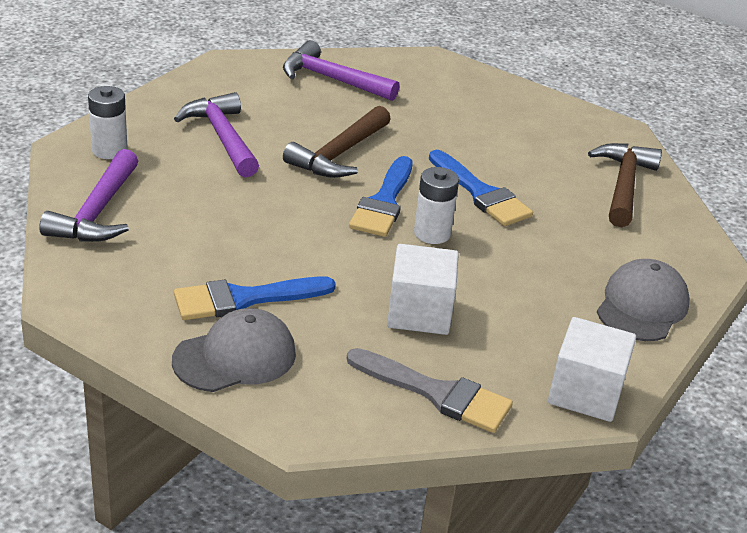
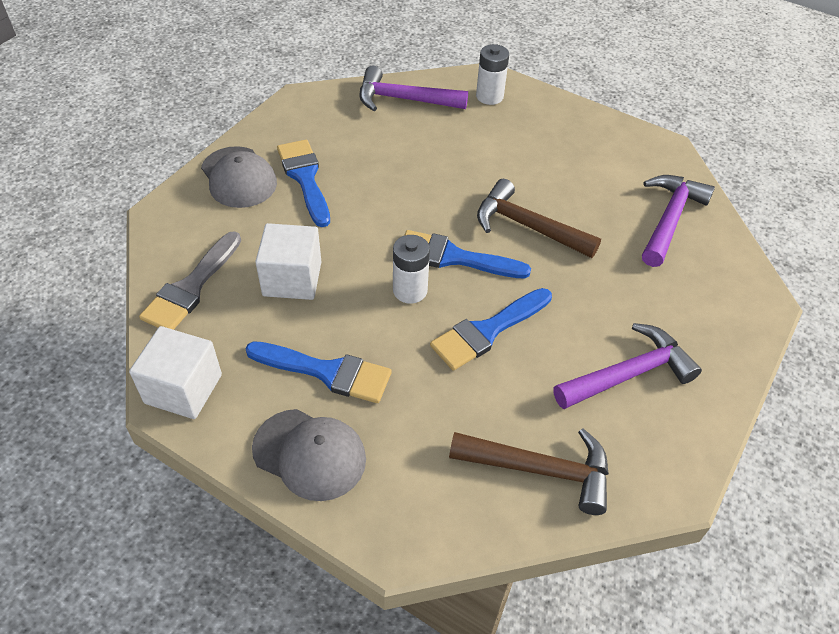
camera: 90 degrees right, 15 degrees up
(222, 137) = (531, 153): purple hammer -> purple hammer (629, 374)
(545, 292) = (327, 372): none -> blue brush

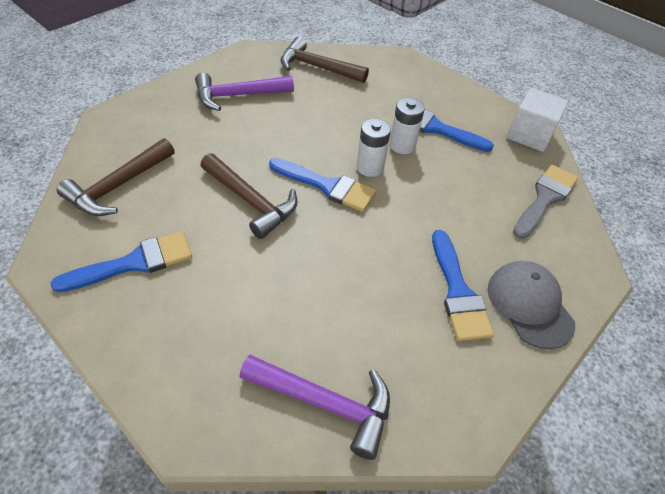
camera: 170 degrees left, 0 degrees up
(292, 279) = (463, 191): white cube -> none
(309, 454) = (446, 93): grey cap -> none
(487, 331) = (320, 132): blue brush -> blue brush (134, 263)
(489, 96) = (205, 388): white battery -> white battery (402, 145)
(669, 219) = (118, 186): purple hammer -> brown hammer

